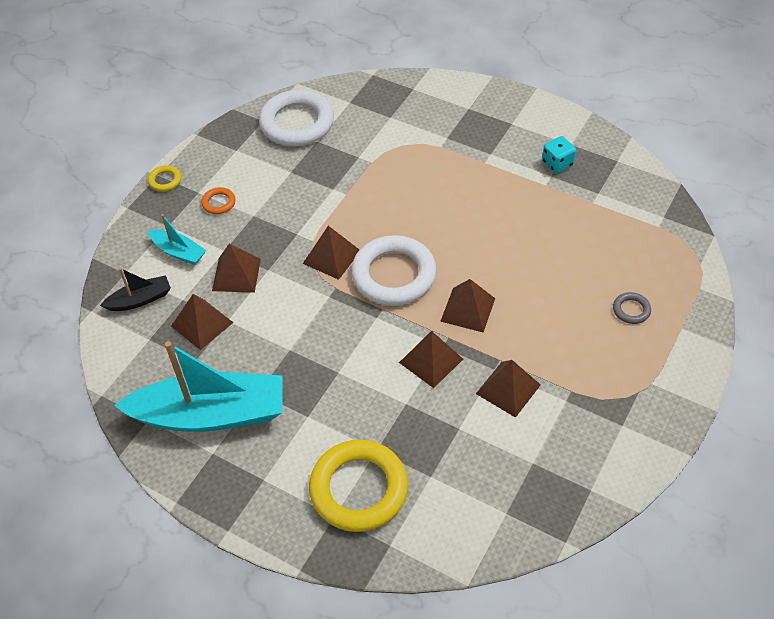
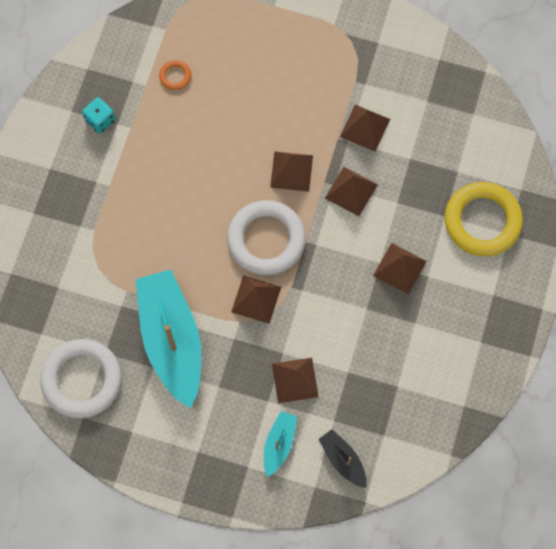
camera: 105 degrees left, 20 degrees up
(165, 180) = (188, 491): yellow ring -> none
(202, 324) = (357, 393): brown pyramid -> brown pyramid (399, 268)
(211, 414) = (446, 355): turquoise boat -> turquoise boat (171, 340)
(219, 203) = (208, 426): orange ring -> orange ring (175, 76)
(631, 310) = (264, 44): grey ring -> none

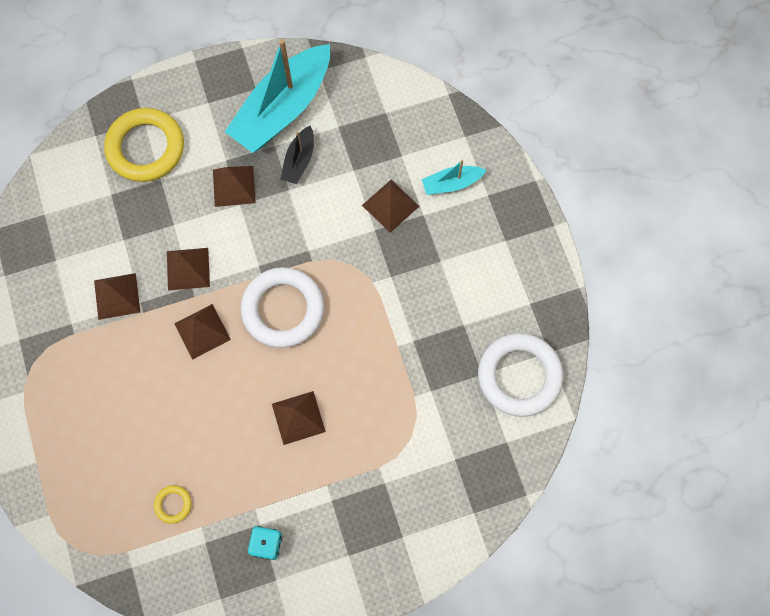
camera: 125 degrees left, 0 degrees up
(171, 340) = (429, 326): turquoise boat -> turquoise boat (283, 109)
(175, 76) = (173, 504): orange ring -> yellow ring
(256, 299) = (343, 282): brown pyramid -> brown pyramid (298, 417)
(343, 460) = (428, 129): black boat -> black boat (299, 160)

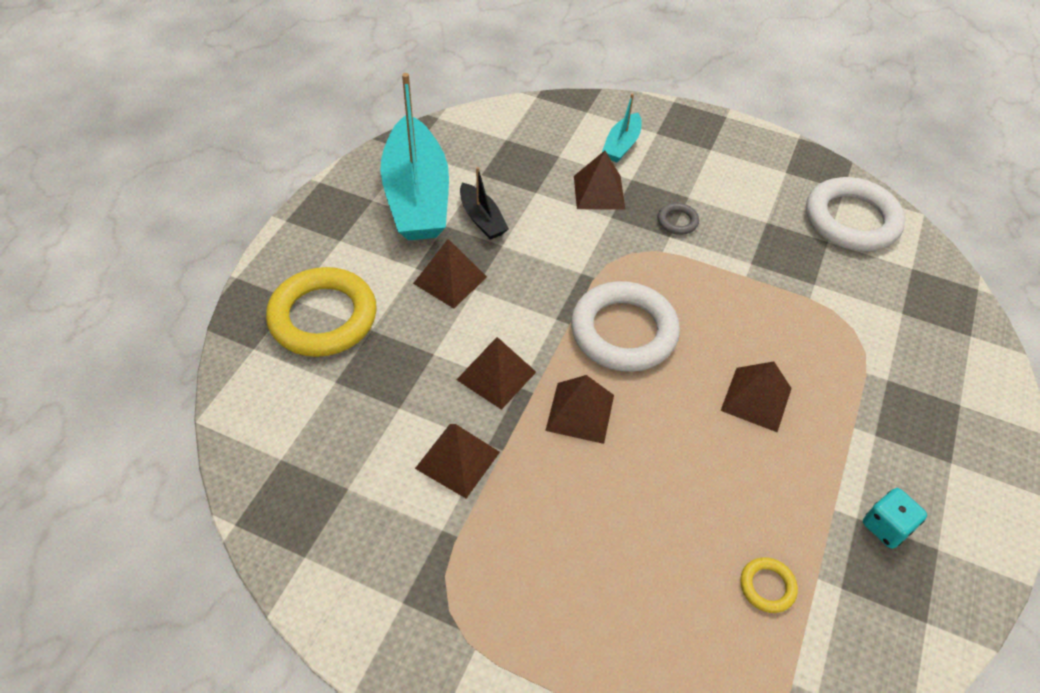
camera: 50 degrees left, 20 degrees down
(409, 271) = (677, 221): none -> grey ring

